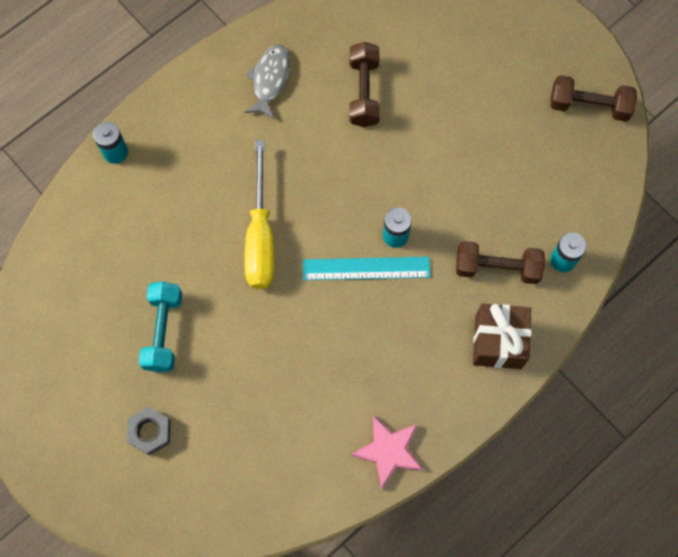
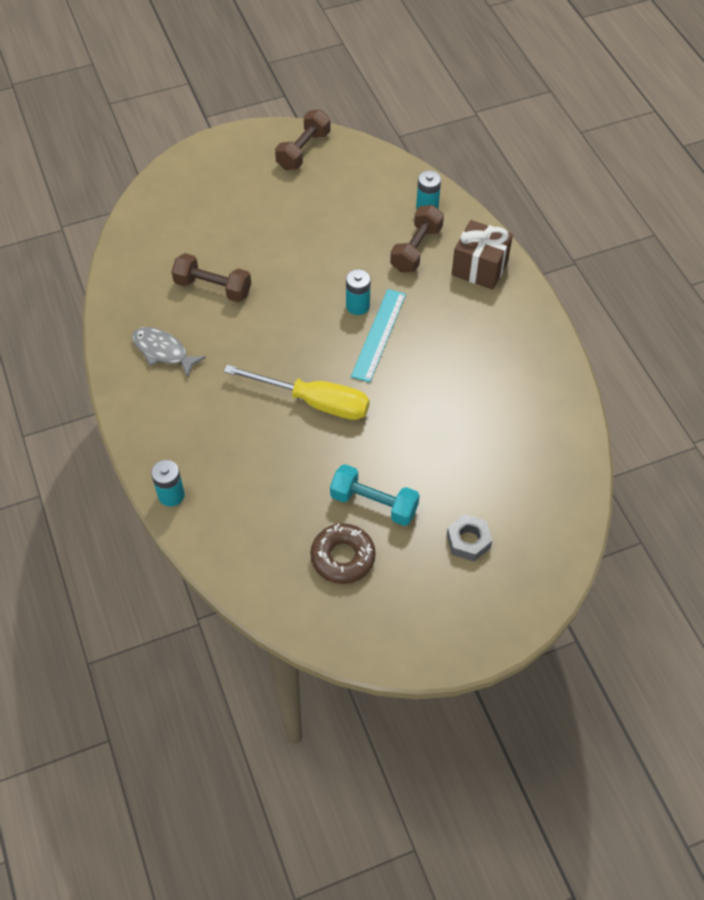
camera: 70 degrees left, 15 degrees down
(97, 323) = (343, 557): none -> brown donut
(388, 451) = (546, 367): pink star -> none

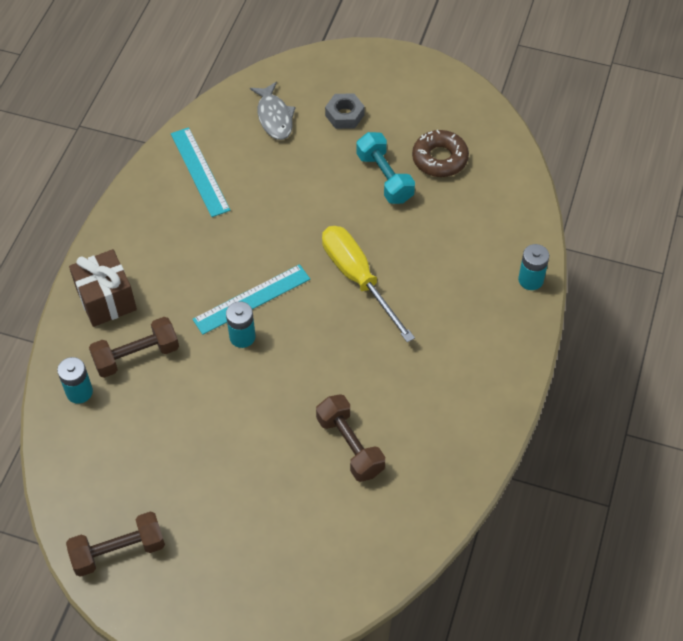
camera: 140 degrees left, 0 degrees up
(163, 351) = (445, 410): grey fish -> grey fish (274, 117)
(528, 402) = (199, 171): none -> turquoise ruler

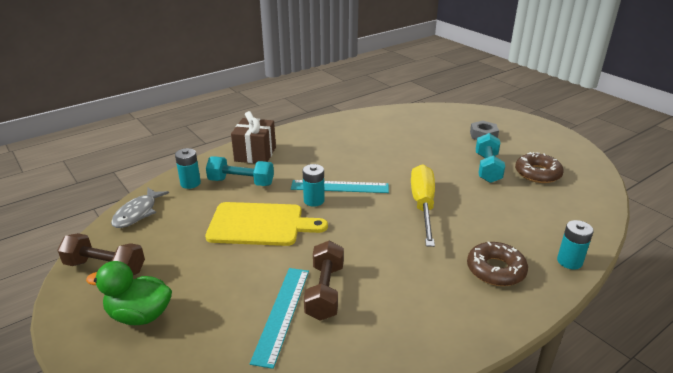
camera: 35 degrees right, 25 degrees down
(136, 356) = (241, 182): brown dumbbell -> turquoise dumbbell
(199, 171) = (368, 127): turquoise ruler -> turquoise ruler (281, 313)
(212, 574) = (140, 315): none -> green duck
(217, 404) = (260, 224): none -> yellow cutting board
(274, 117) = (436, 123): grey fish -> grey fish (137, 213)
(476, 329) = (495, 270): none -> brown donut

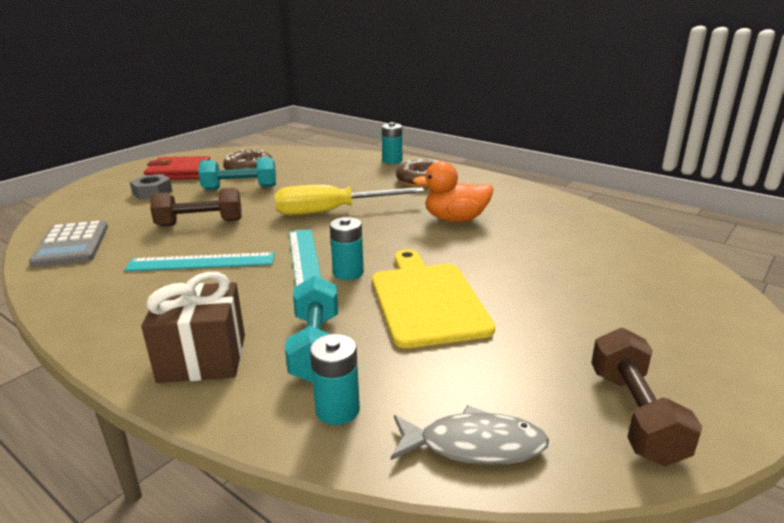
camera: 105 degrees left, 5 degrees down
(140, 315) = (669, 340): green duck -> none
(281, 313) = (565, 255): turquoise ruler -> turquoise ruler (201, 262)
(325, 291) = (514, 240): brown dumbbell -> brown dumbbell (200, 223)
(383, 268) = (455, 219): none -> orange duck
(398, 117) = (71, 245): none -> grey calculator
(530, 143) = (179, 172): none -> red wallet

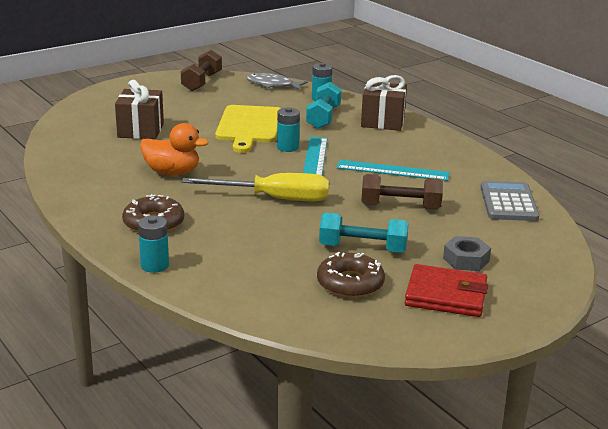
camera: 165 degrees left, 0 degrees up
(563, 264) = (141, 130): none -> brown gift

